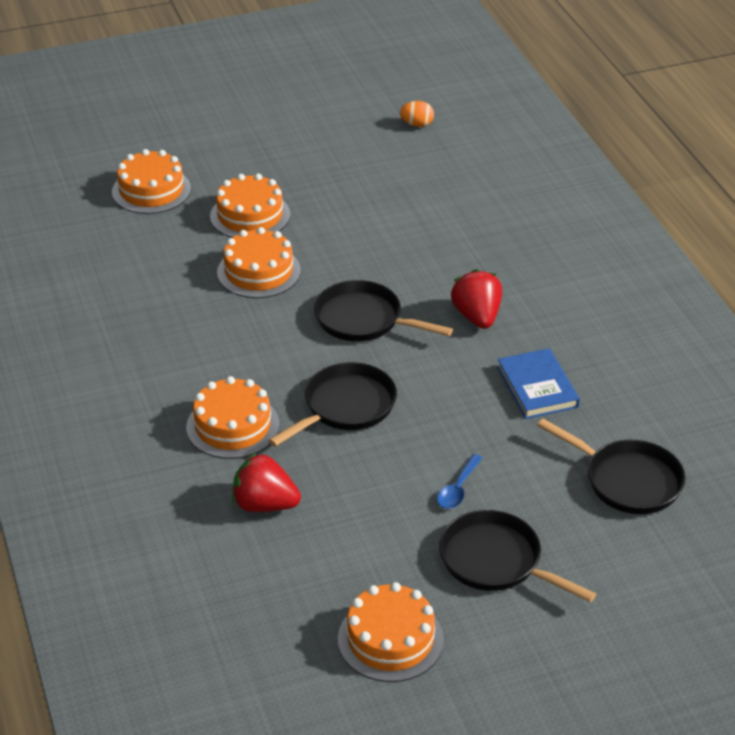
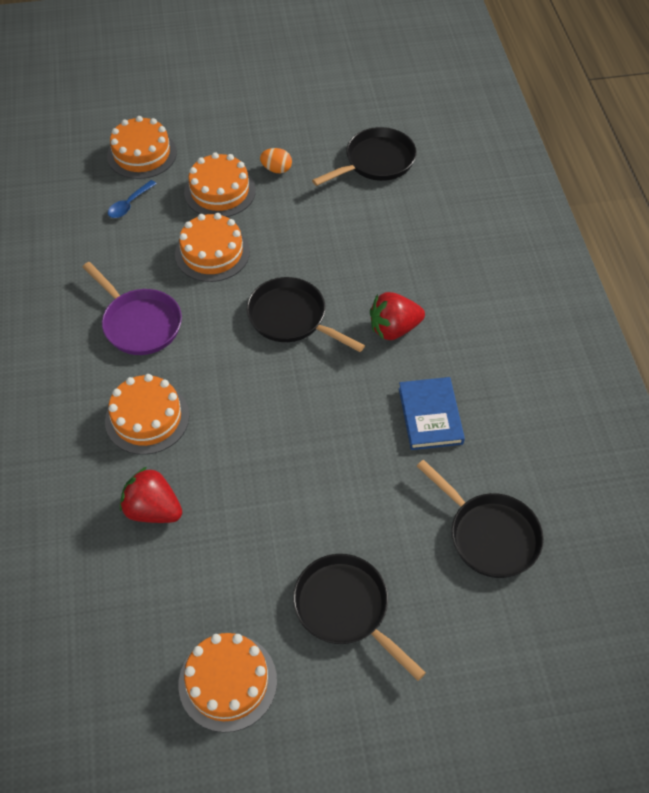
camera: 10 degrees right, 15 degrees up
(197, 343) = (139, 323): none -> purple pan
(345, 407) = (251, 412): black pan -> black pan (376, 162)
(417, 124) = (390, 112): orange egg -> orange egg (276, 169)
(458, 489) = (330, 520): blue spoon -> blue spoon (129, 204)
(477, 317) = (394, 329): red strawberry -> red strawberry turned 105 degrees counterclockwise

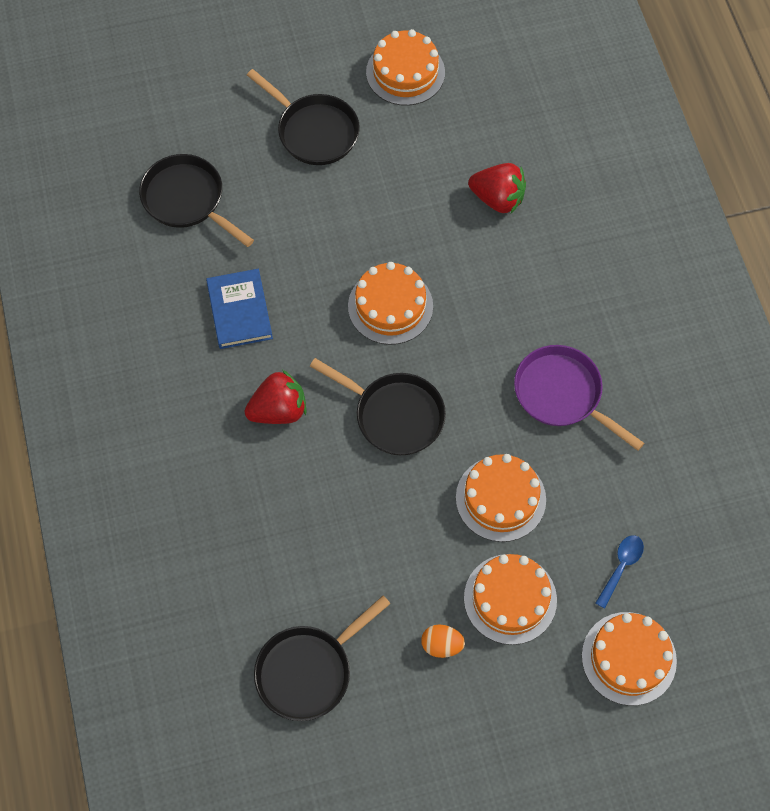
camera: 175 degrees right, 10 degrees up
(147, 418) = (526, 286): orange cake -> orange cake (390, 306)

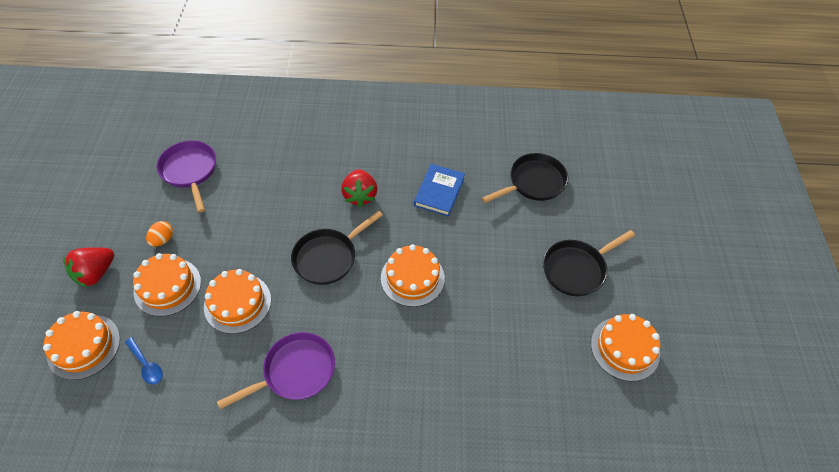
camera: 105 degrees right, 10 degrees down
(239, 311) = (439, 192): blue book -> blue book turned 75 degrees counterclockwise
(308, 671) = (190, 171): black pan -> purple pan
(498, 199) = (484, 381): red strawberry -> red strawberry (96, 273)

